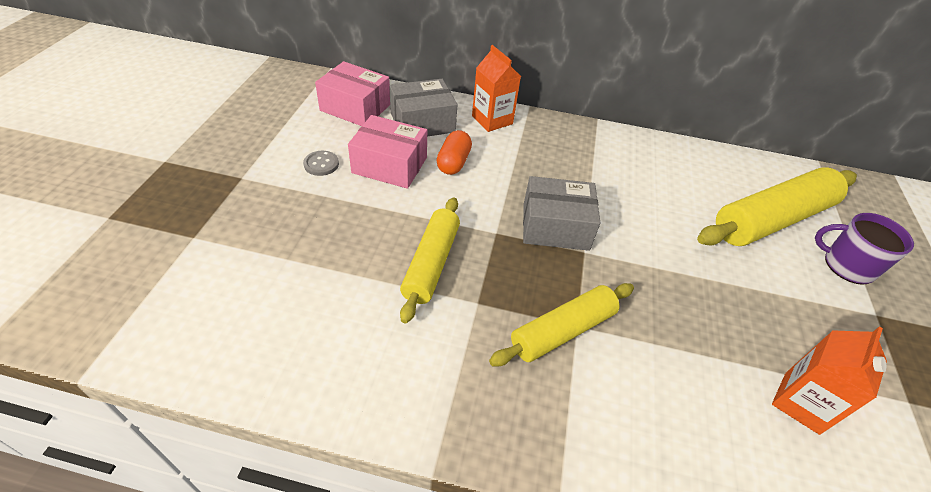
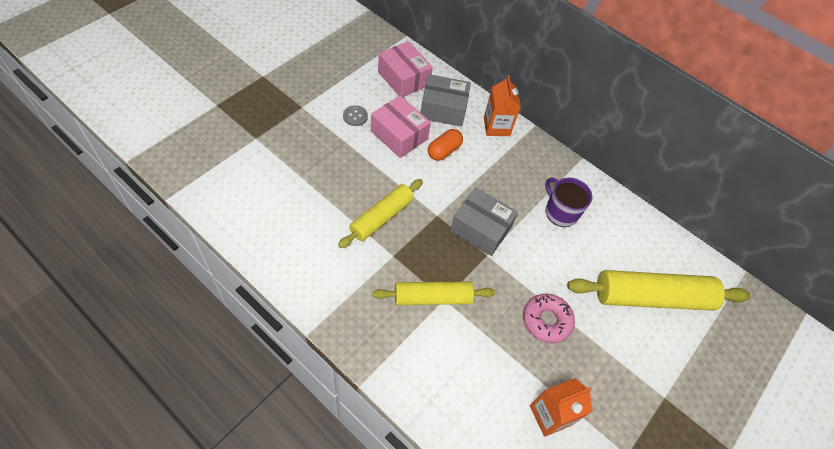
camera: 25 degrees right, 10 degrees up
(702, 293) = (546, 321): none -> pink donut
(847, 265) = (678, 356): purple mug -> purple mug (560, 212)

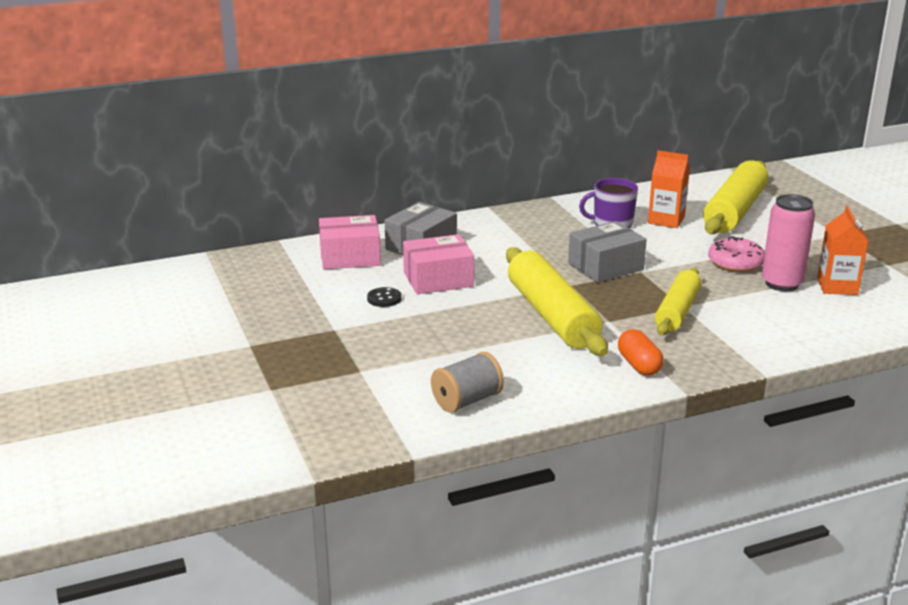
camera: 55 degrees left, 30 degrees down
(242, 205) = (467, 400): none -> grey spool
(355, 116) = (384, 298): grey button -> black button
(382, 217) = (552, 315): yellow rolling pin -> yellow rolling pin, size x1.56
(444, 151) = (483, 260): orange capsule -> orange capsule (639, 365)
(496, 126) = (473, 225): orange carton -> orange carton (666, 220)
(528, 366) = (782, 283): none -> pink can

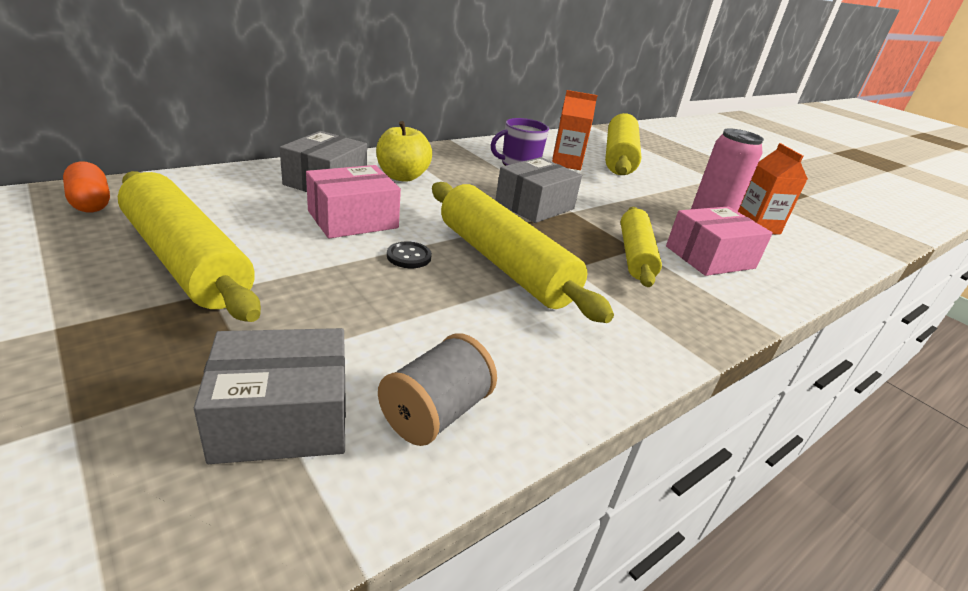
camera: 20 degrees left, 5 degrees up
(319, 308) = (187, 260): none -> yellow rolling pin
(350, 257) = (237, 192): pink box -> pink box (710, 257)
(377, 396) = (282, 418): none -> grey box
(384, 298) = (284, 245): black button -> black button (409, 256)
(489, 240) = (402, 176): none -> yellow apple
(639, 365) = (639, 329): orange capsule -> orange capsule (91, 203)
(735, 262) = (653, 203): pink donut -> none

